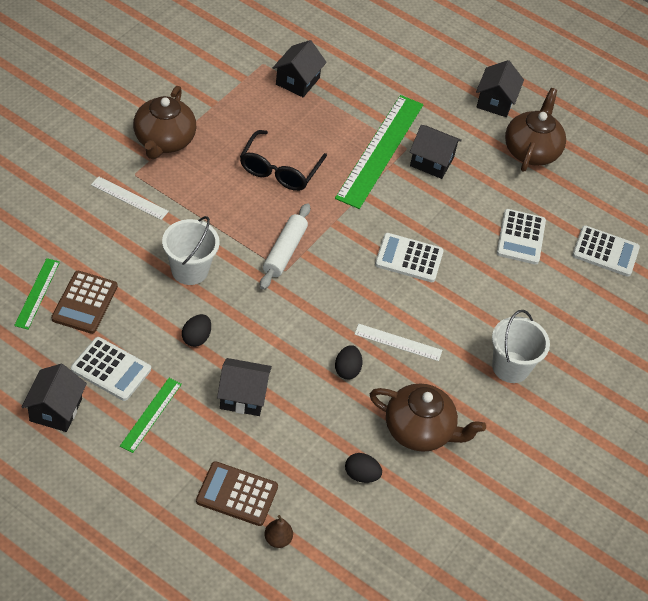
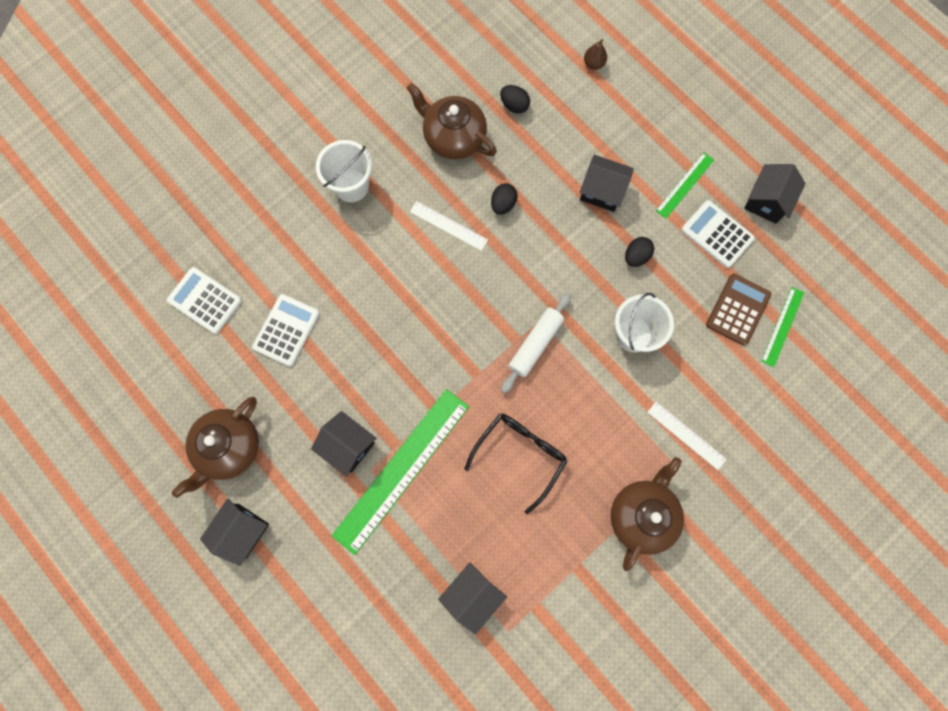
camera: 160 degrees left, 25 degrees up
(237, 494) = (620, 104): brown calculator -> none
(409, 258) = (411, 319): white calculator -> none

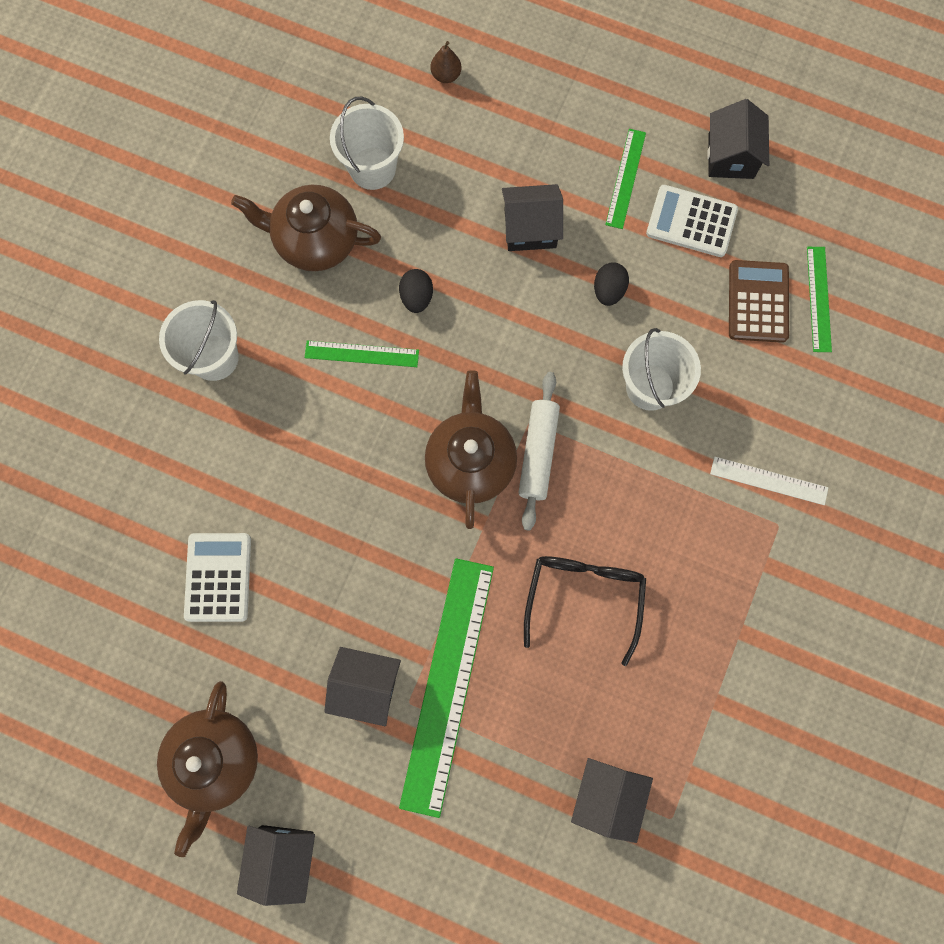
camera: 25 degrees left, 0 degrees up
(205, 300) = (93, 588): white calculator -> none
(448, 225) = (361, 353): white ruler -> green ruler
(514, 105) = (372, 168): black egg -> white bucket
(642, 514) = (762, 600): brown teapot -> brown teapot (471, 461)

